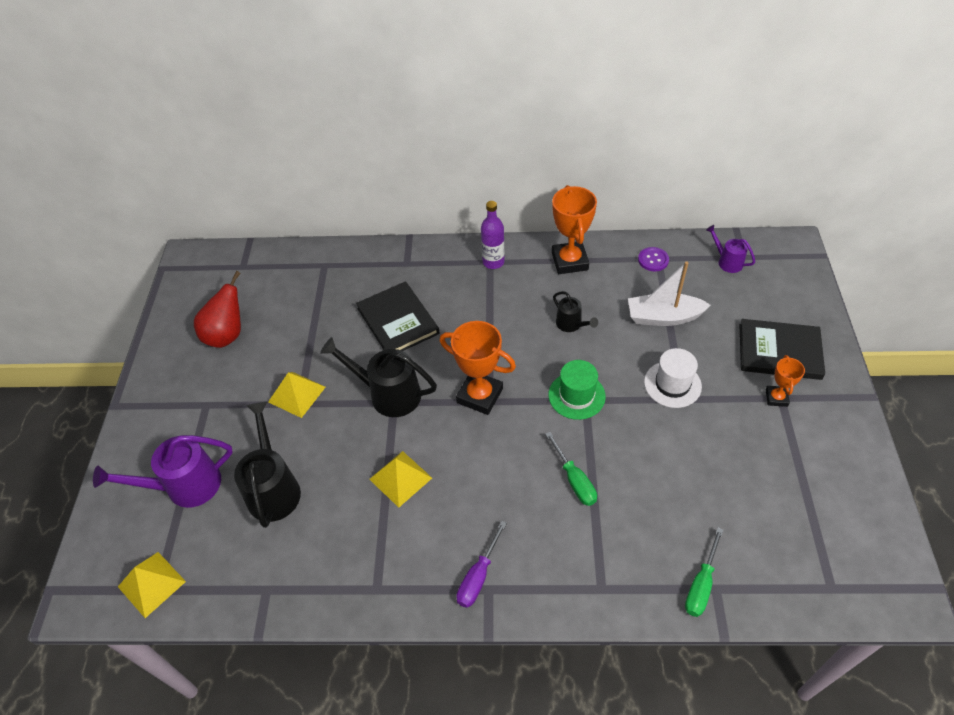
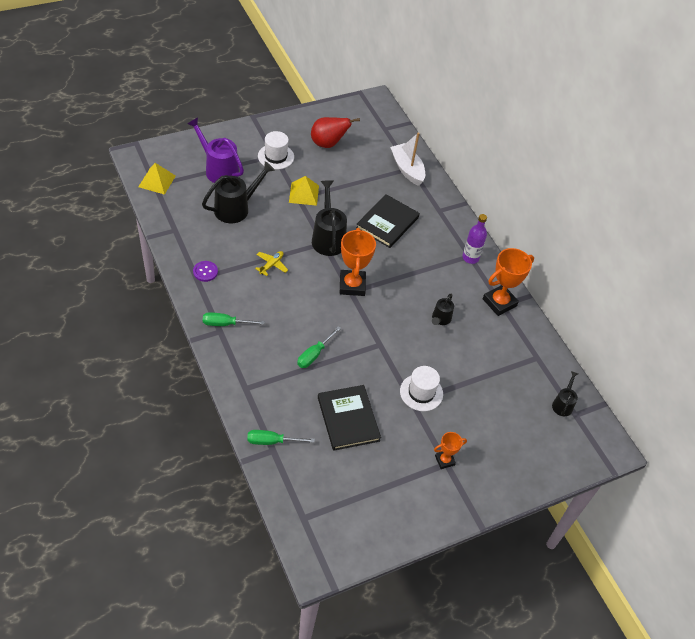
camera: 55 degrees right, 0 degrees up
(209, 404) = (276, 156): none -> white hat
(400, 478) = (271, 265): yellow pyramid -> yellow plane
(478, 576) = (225, 324): purple screwdriver -> green screwdriver
(576, 395) = (381, 338): green hat -> none
(653, 260) = (533, 354): purple button -> purple button (205, 272)
(663, 317) = (480, 373): white boat -> white boat (407, 169)
(727, 261) = (563, 404): purple watering can -> black watering can
(779, 351) = (490, 455): black book -> black book (348, 419)

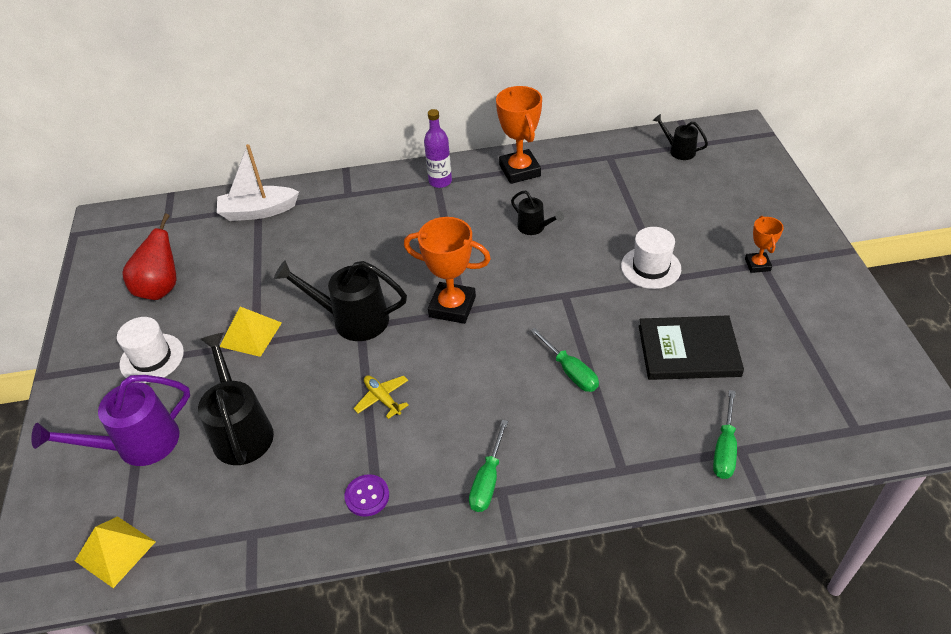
camera: 65 degrees left, 5 degrees down
(387, 223) = (349, 249): black book -> none

